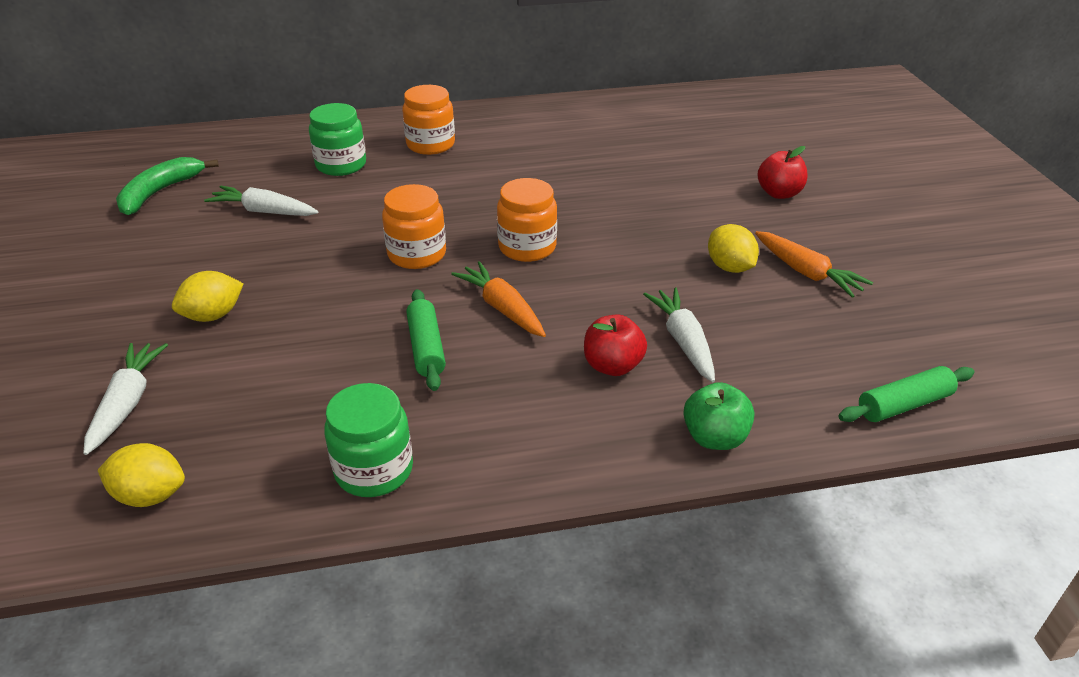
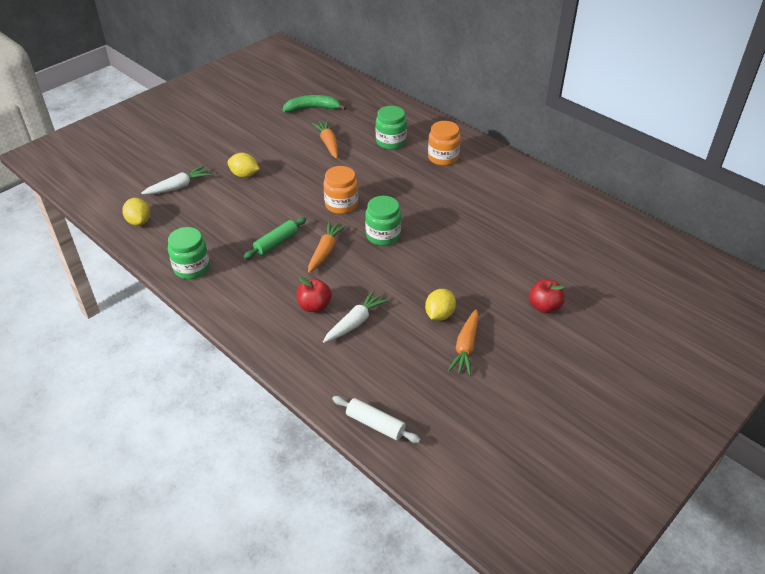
camera: 55 degrees right, 5 degrees up
(264, 211) = (328, 143): white carrot -> orange carrot
(527, 247) = (383, 235): orange jar -> green jar
(714, 438) = (291, 361): green apple -> none
(904, 404) = (375, 424): green rolling pin -> white rolling pin

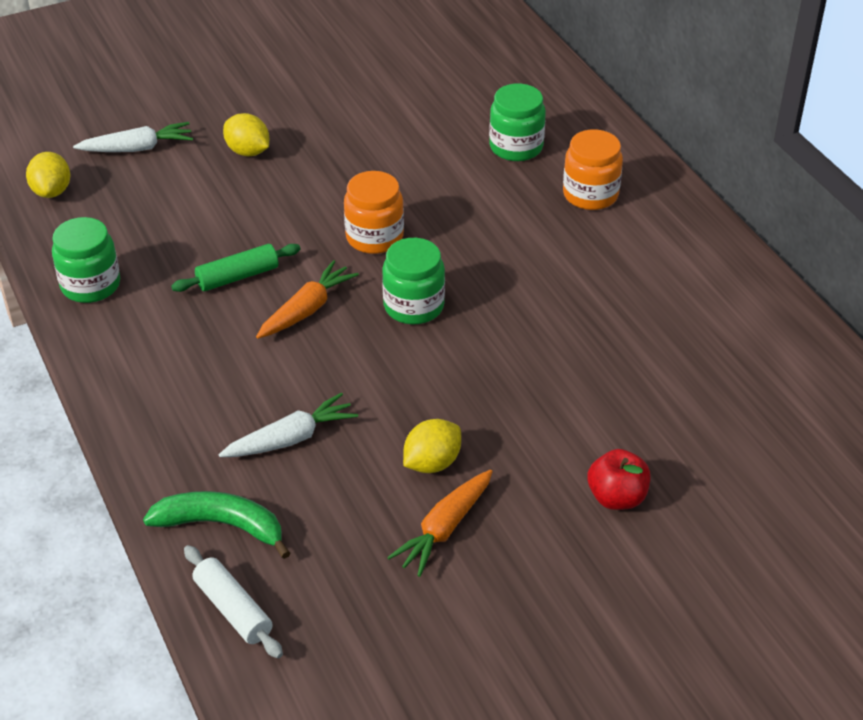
camera: 20 degrees right, 0 degrees up
(312, 108) = (416, 60): green banana -> green banana (221, 525)
(314, 306) = (241, 395): red apple -> none
(328, 143) = (410, 127): orange carrot -> none

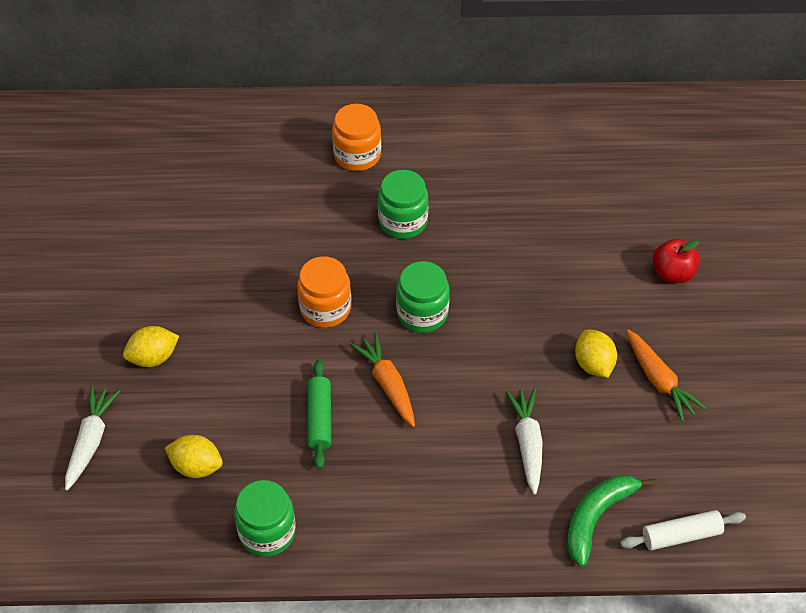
camera: 65 degrees left, 10 degrees up
(52, 191) = (111, 529): yellow lemon -> yellow lemon (196, 466)
(516, 147) = (270, 175): green jar -> green jar (403, 221)

